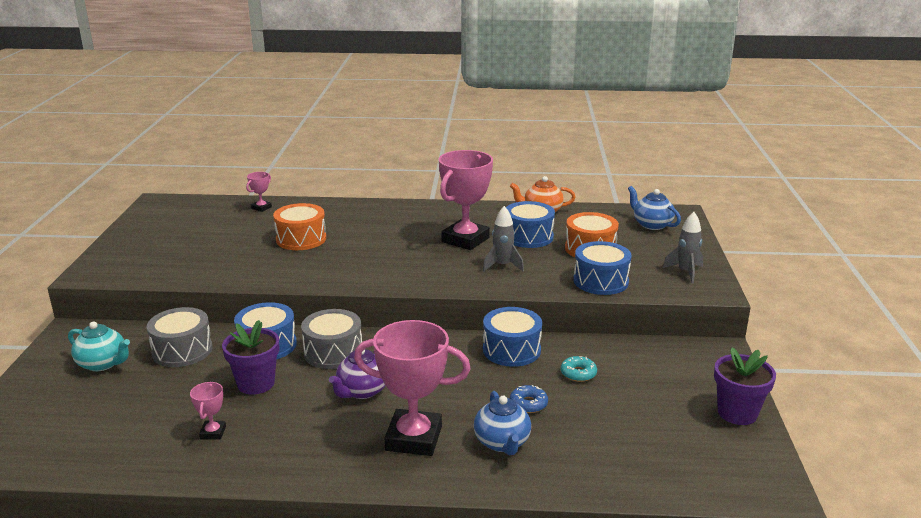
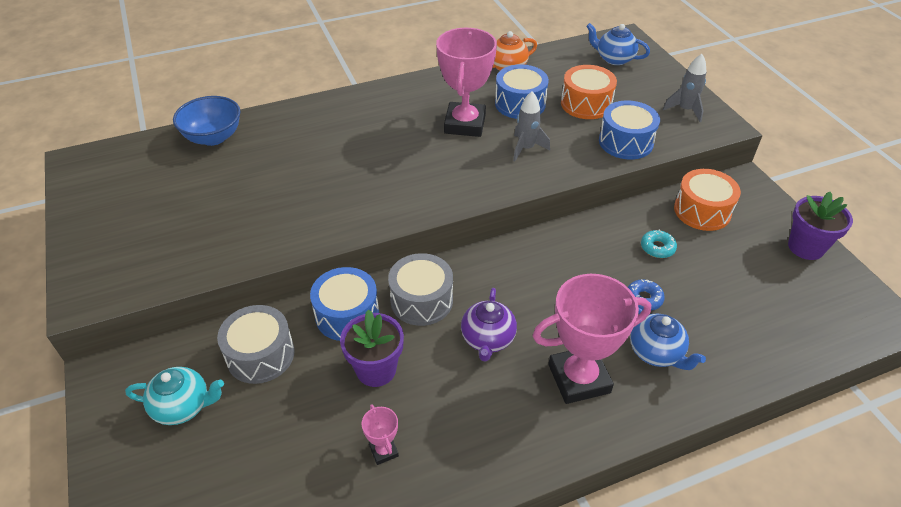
camera: 25 degrees left, 20 degrees up
(261, 208) = (213, 137): pink trophy -> blue bowl
(301, 239) = (296, 171): orange drum -> orange drum (702, 211)
(511, 350) = (582, 239): blue drum -> none

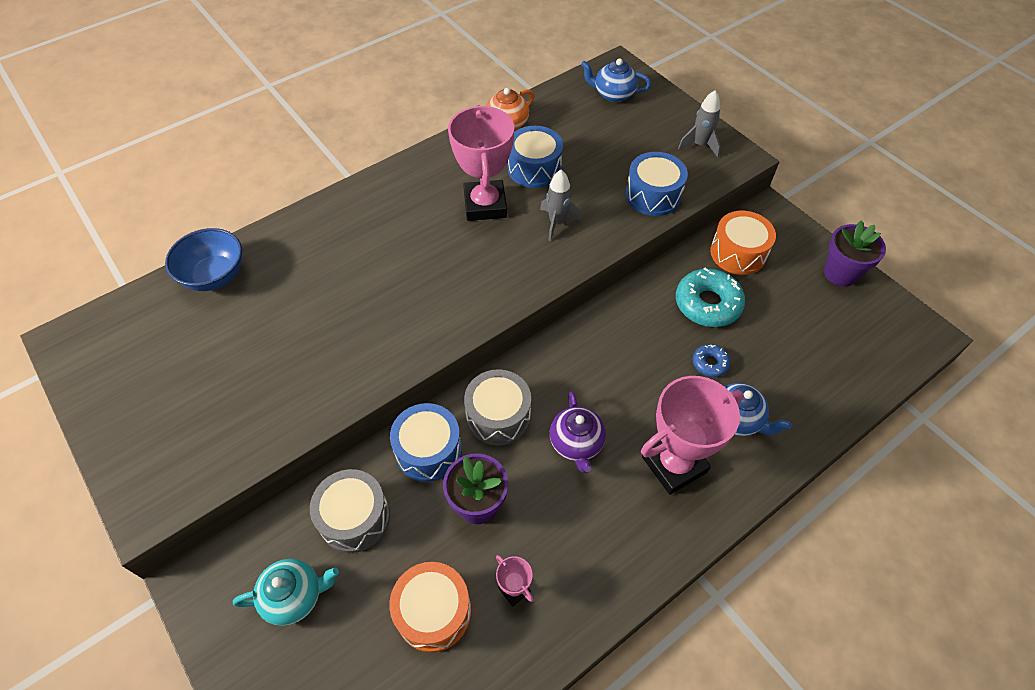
camera: 15 degrees left, 10 degrees up
(586, 104) = (601, 156): orange drum -> orange drum (433, 612)
(657, 248) = (707, 304): turquoise donut -> turquoise donut, size x1.93

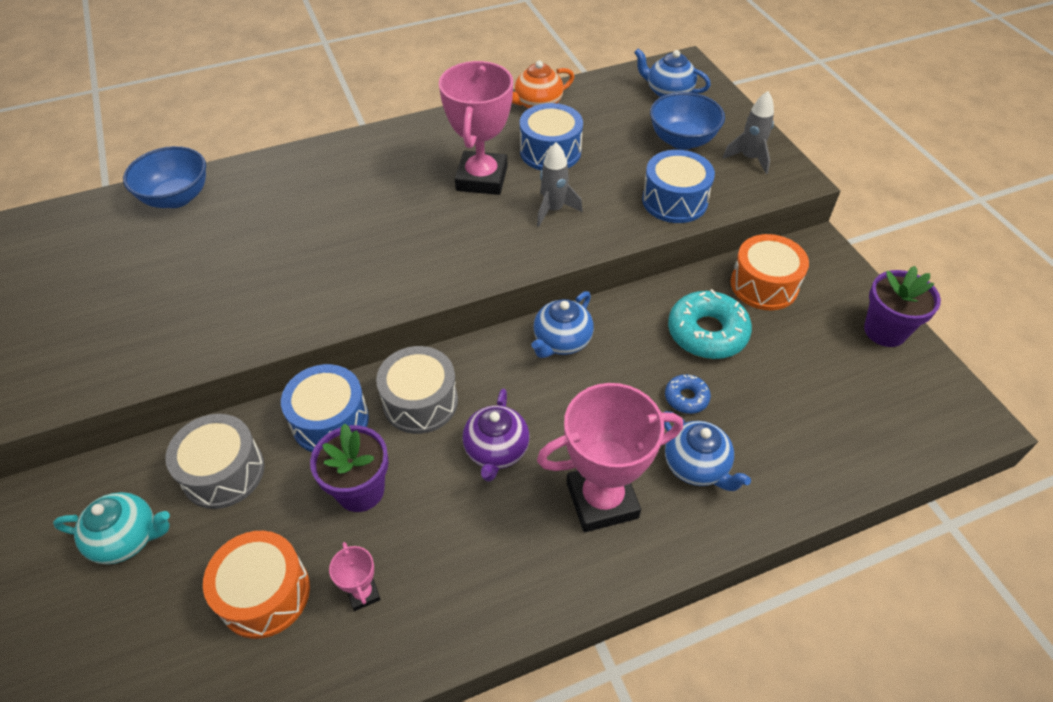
camera: 15 degrees right, 5 degrees down
(595, 337) = (561, 341): none -> blue teapot
(640, 138) = (682, 140): none -> blue bowl

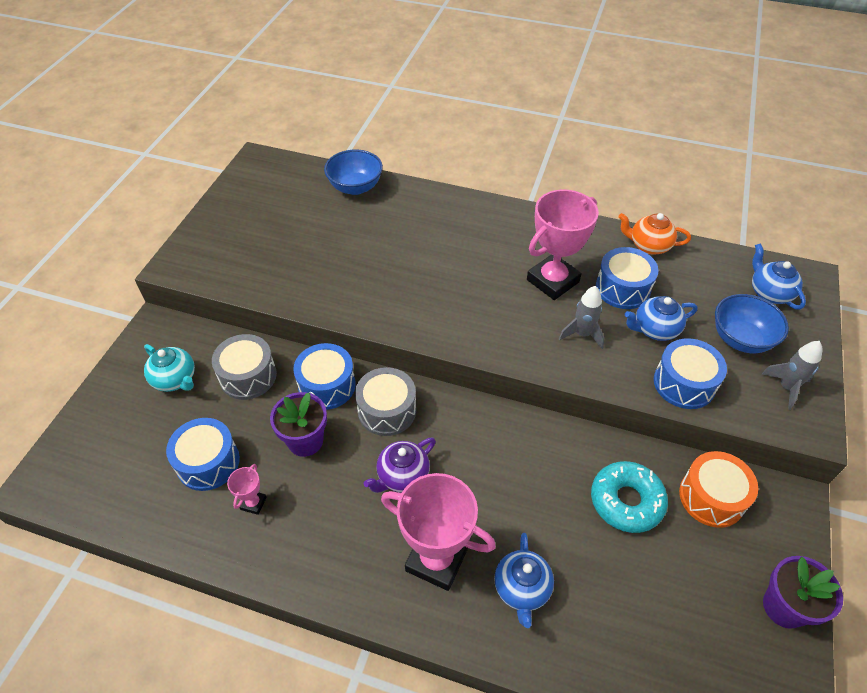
camera: 40 degrees right, 0 degrees up
(265, 593) = (208, 462): orange drum -> blue drum
(561, 341) = (513, 433): blue teapot -> blue teapot (655, 329)
(686, 398) = (562, 536): blue donut -> none

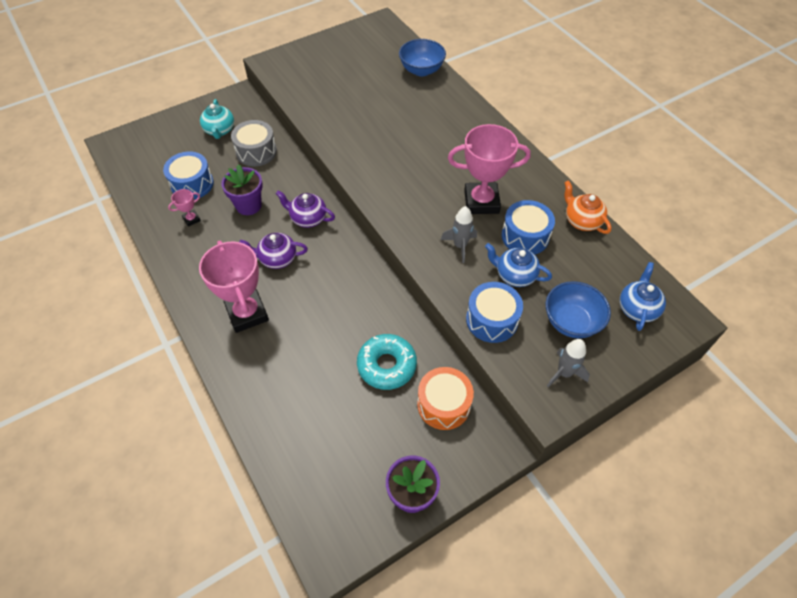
camera: 40 degrees right, 5 degrees up
(327, 385) = (291, 183): blue drum -> none
(387, 410) = (308, 218): grey drum -> purple teapot
(522, 589) = (273, 362): blue teapot -> none

